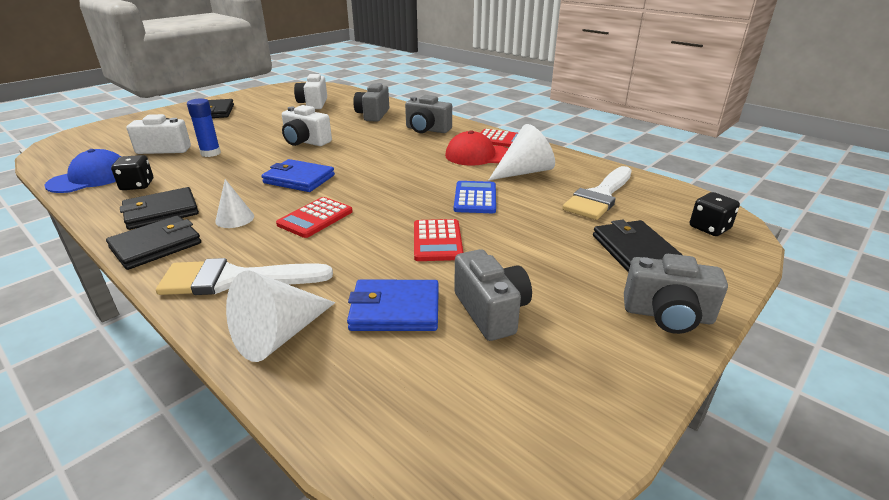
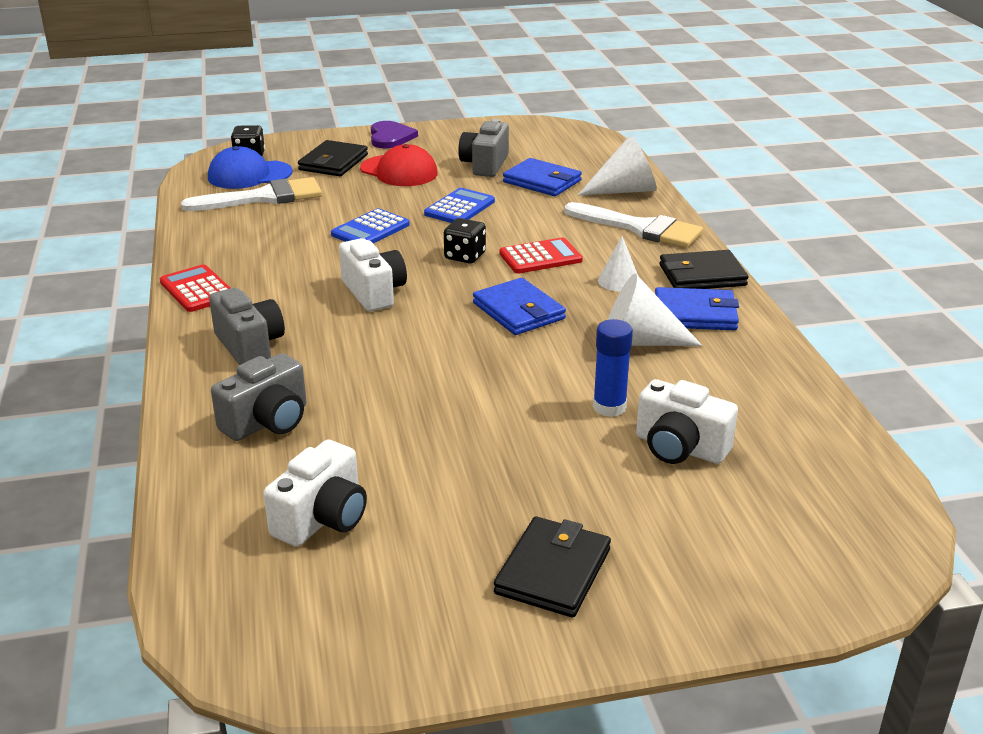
camera: 145 degrees left, 0 degrees up
(90, 178) = (794, 408): blue cap -> blue cap (249, 175)
(137, 185) = (724, 368): black dice -> black dice (465, 256)
(161, 212) = (695, 314): black wallet -> blue wallet
(305, 142) = (451, 383): white camera -> white camera (374, 292)
(437, 241) = (459, 208): red calculator -> blue calculator
(478, 155) = (272, 276): red cap -> red cap (399, 171)
(524, 172) = (271, 239): white cone -> white cone (638, 341)
(667, 315) = (390, 137): grey camera -> purple heart

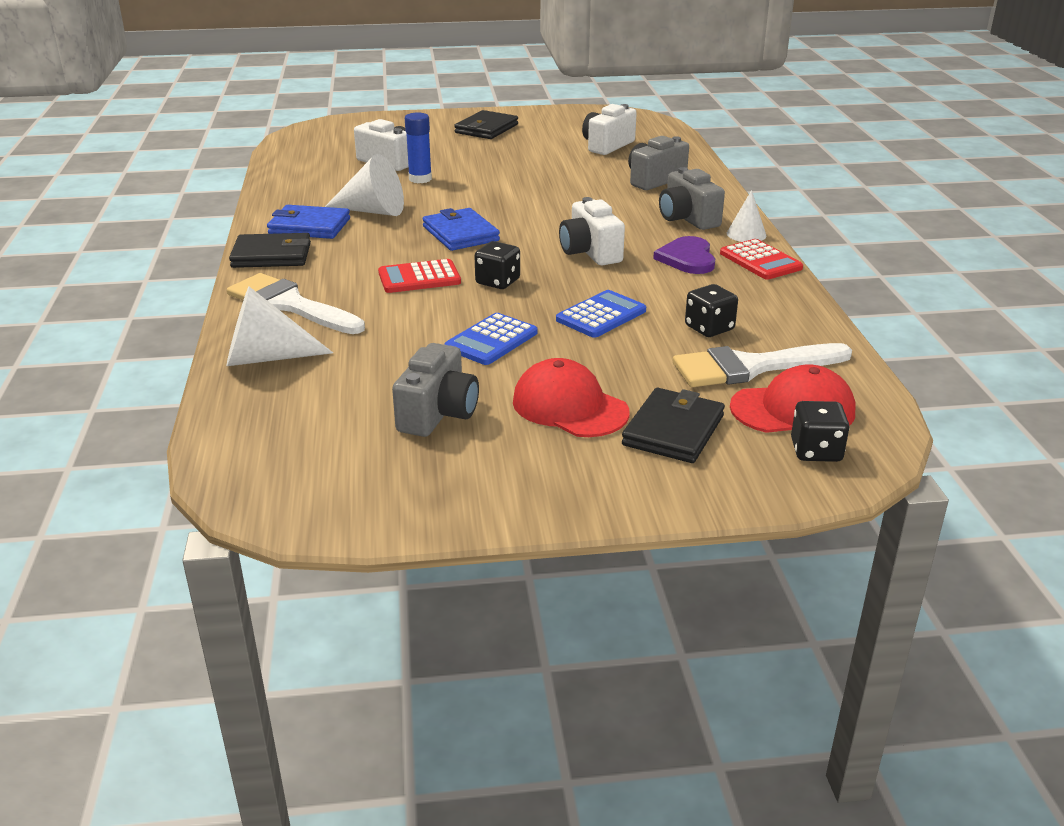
camera: 175 degrees left, 0 degrees up
(249, 175) = (793, 409): blue cap -> red cap
(282, 223) = (709, 328): none -> black dice
(390, 137) = (586, 491): purple heart -> purple heart (687, 258)
(542, 181) = (367, 378): blue wallet -> none
(619, 281) = (355, 253): white cone -> white cone (746, 234)

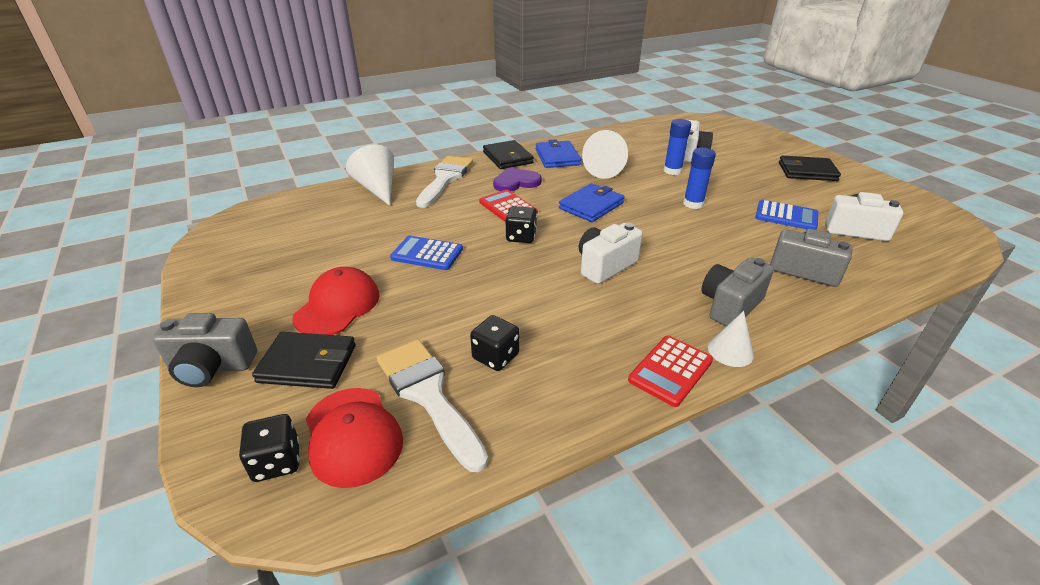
camera: 70 degrees right, 5 degrees up
(438, 414) = (320, 256): grey camera -> grey camera (212, 367)
(504, 188) = (693, 204): none -> blue glue stick
(601, 315) = (490, 293): blue calculator -> blue calculator (786, 216)
(687, 258) = (636, 320): purple heart -> purple heart (516, 182)

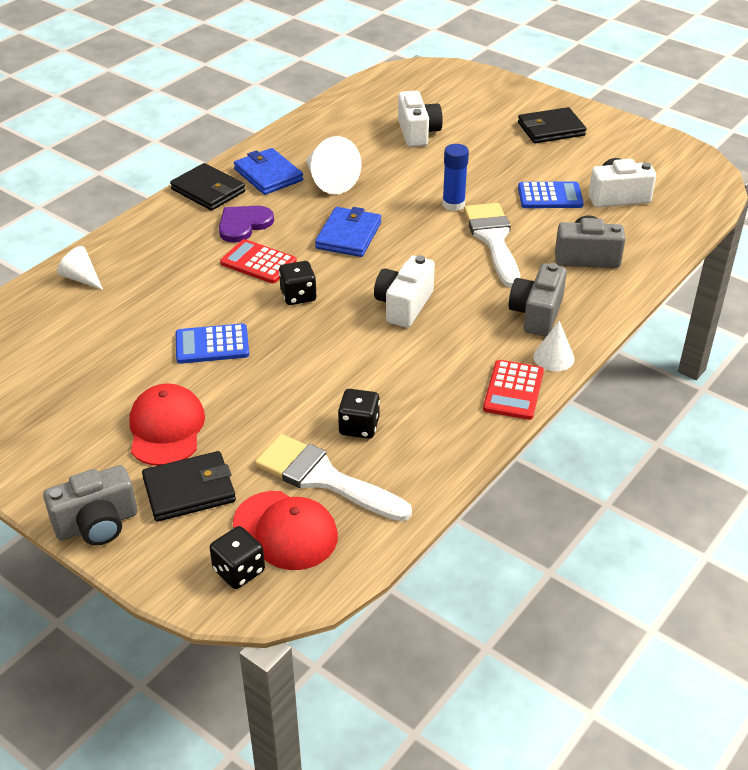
camera: 25 degrees left, 5 degrees up
(377, 189) = (81, 278): white cone -> white cone, size x0.60
(445, 178) = (154, 241): white brush -> white brush (493, 239)
(672, 171) = (411, 163): blue glue stick -> none

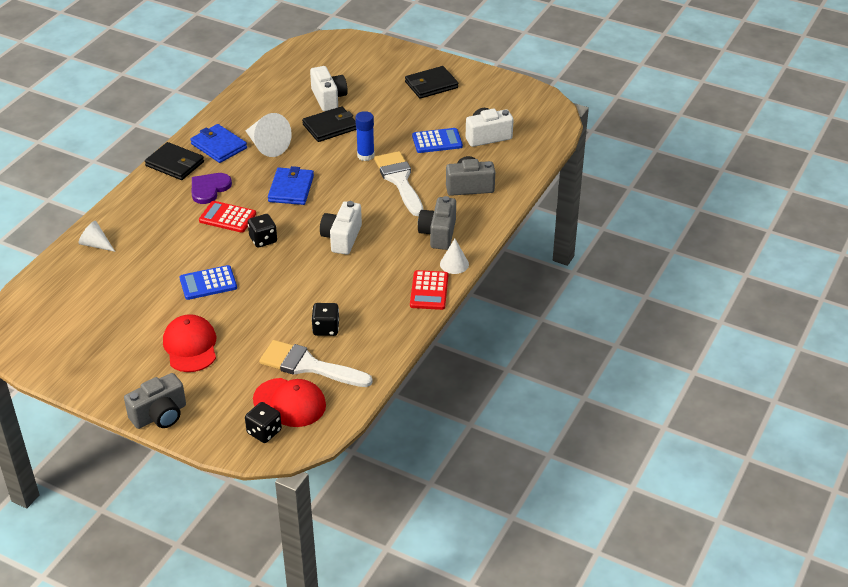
camera: 10 degrees left, 0 degrees up
(189, 490) = (217, 385): black wallet -> black wallet (330, 127)

